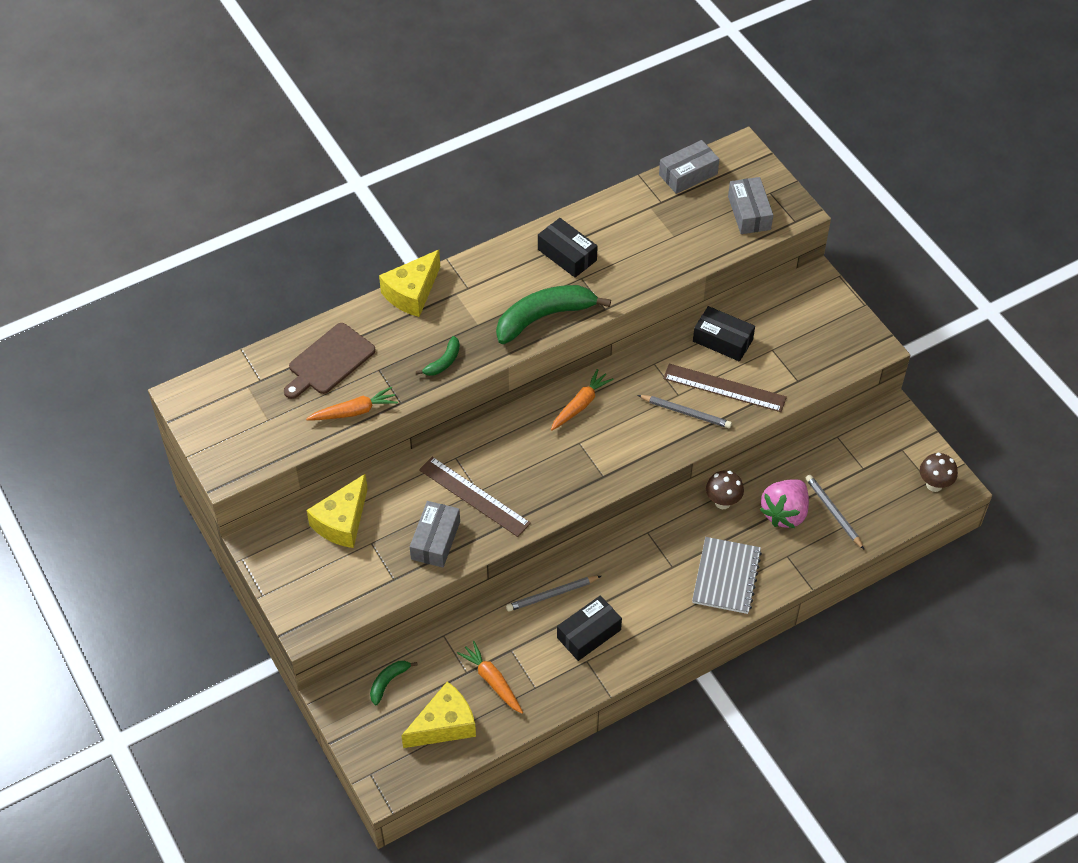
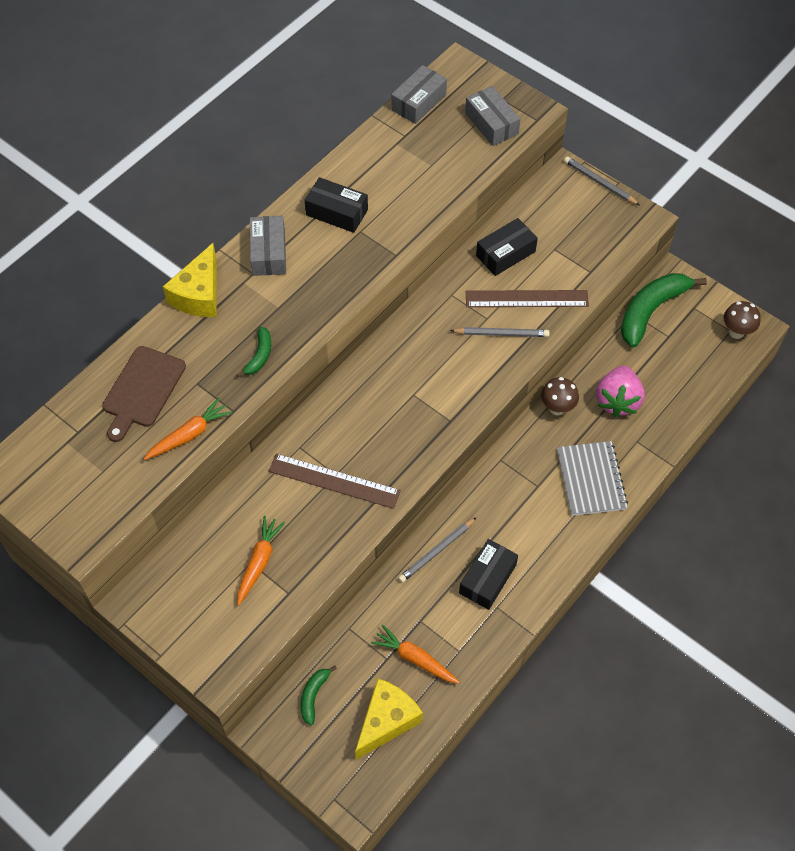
camera: 20 degrees left, 5 degrees up
(342, 522) = (212, 550): yellow cheese -> none
(435, 540) = (314, 538): grey box -> grey box (269, 253)
(544, 317) = (340, 281): green banana -> green banana (651, 311)
(580, 405) = (399, 356): orange carrot -> orange carrot (259, 562)
(722, 340) = (505, 253): black box -> black box turned 45 degrees counterclockwise
(833, 512) = (660, 386): grey pencil -> grey pencil (599, 182)

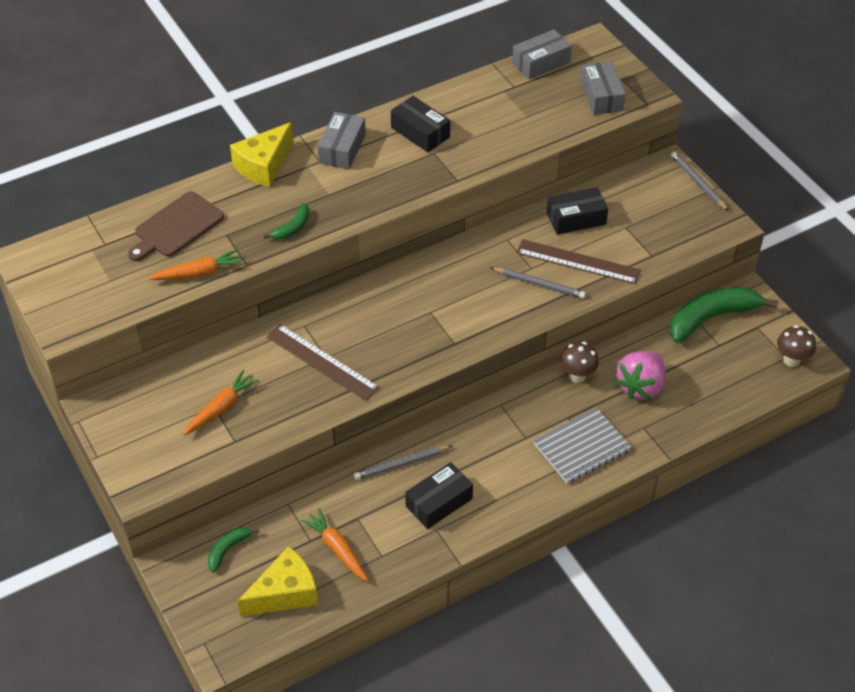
camera: 20 degrees right, 10 degrees down
(591, 479) = (581, 447): grey notebook -> grey notebook turned 45 degrees clockwise

